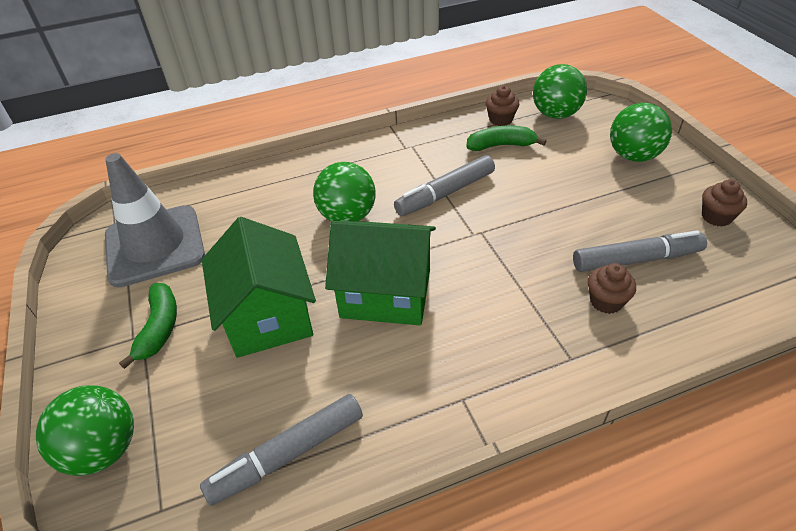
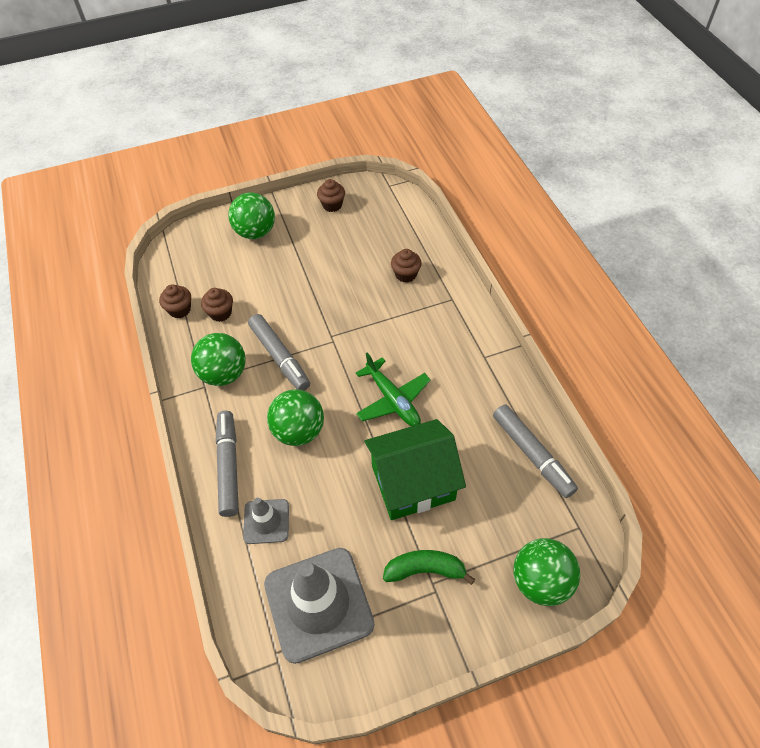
camera: 90 degrees left, 10 degrees up
(248, 203) = (266, 521): none -> grey traffic cone
(386, 293) = (393, 400): green house -> green plane
(501, 145) = (220, 313): green banana -> brown cupcake
(555, 114) = (183, 270): green ball -> green ball (224, 374)
(636, 259) = (369, 253): grey marker -> grey marker (229, 466)

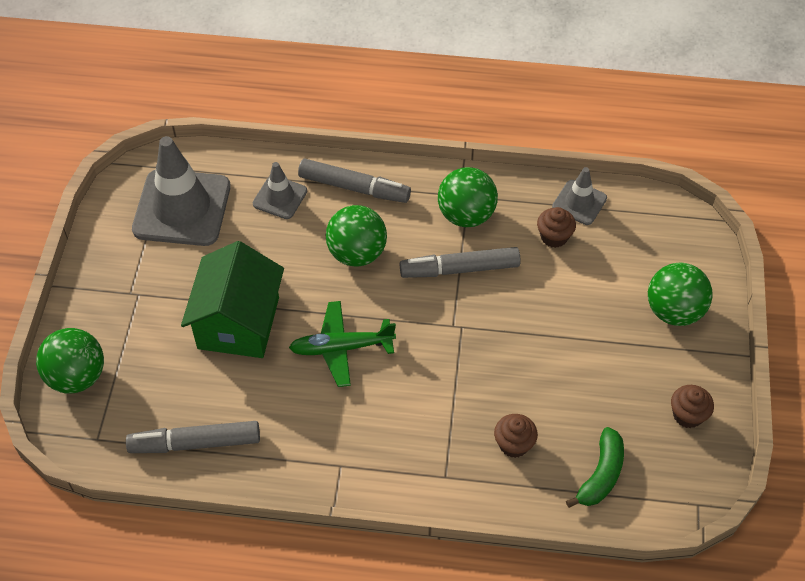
camera: 115 degrees right, 0 degrees up
(180, 310) = (579, 202): brown cupcake -> grey traffic cone
(425, 570) = (152, 294): green banana -> green banana (600, 475)

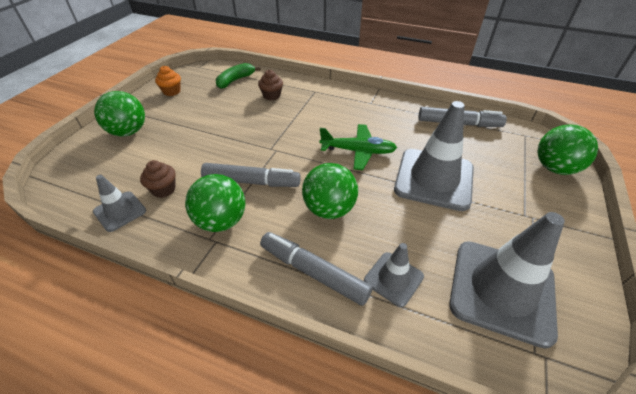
camera: 165 degrees left, 10 degrees down
(238, 323) = (434, 179): green house -> grey traffic cone
(687, 415) = (172, 91): brown cupcake -> orange cupcake

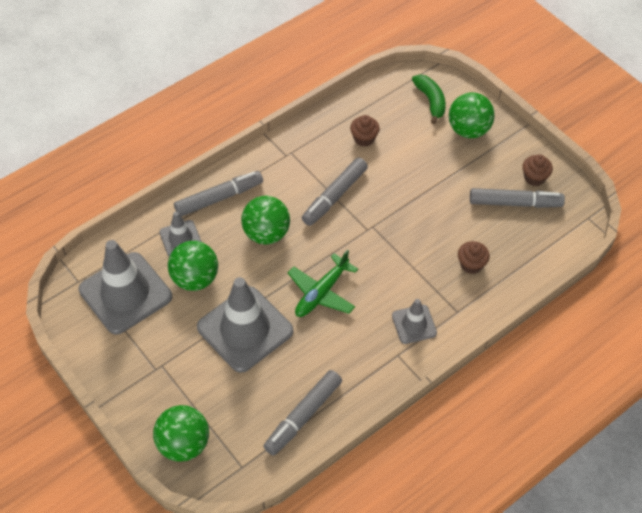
camera: 120 degrees right, 10 degrees up
(120, 211) = (355, 109): grey traffic cone -> grey traffic cone (414, 324)
(172, 91) = (534, 178): orange cupcake -> brown cupcake
(202, 93) = (515, 203): none -> grey marker
(221, 221) = (303, 164): green ball -> green ball (195, 279)
(235, 80) = (529, 243): green banana -> green banana (430, 101)

